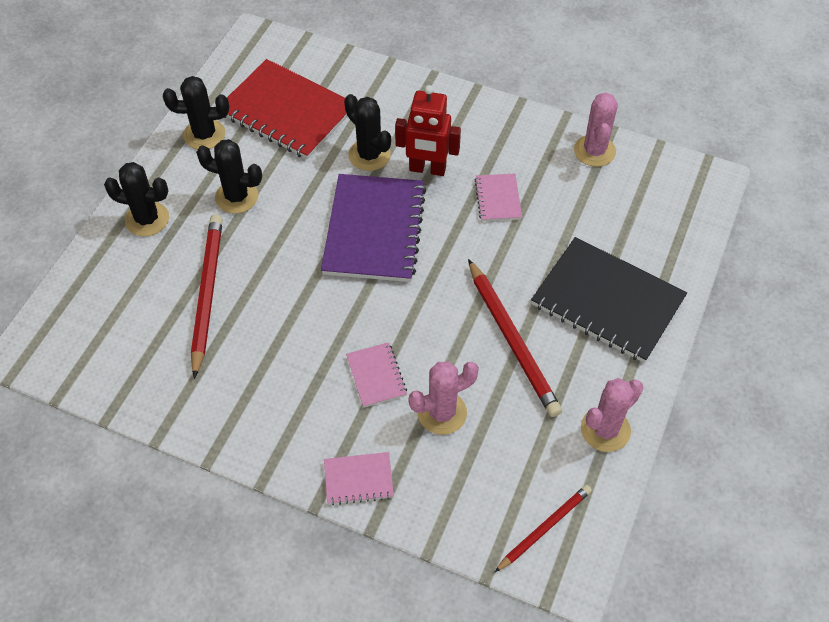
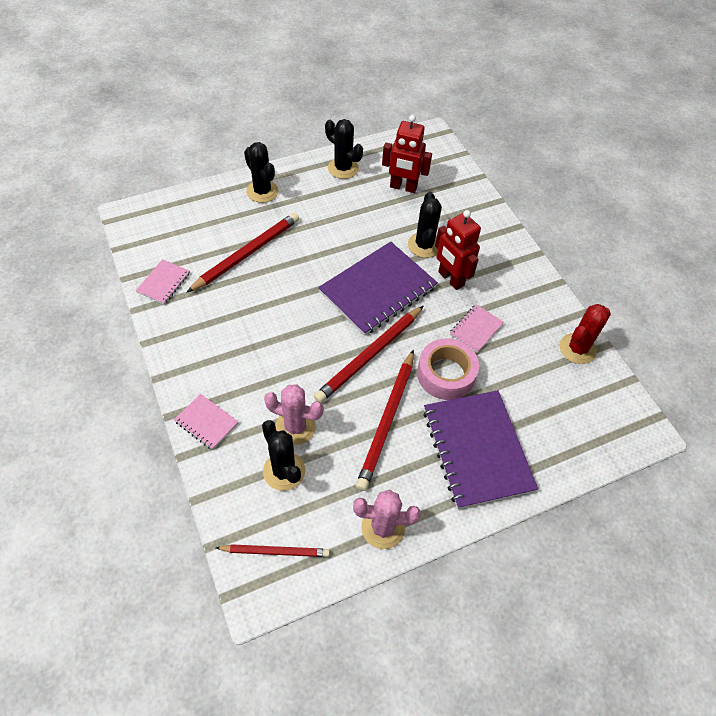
camera: 40 degrees right, 0 degrees up
(236, 197) = (322, 214): black cactus -> black cactus (284, 471)
(287, 112) = (403, 187): red notebook -> red robot
(376, 376) = (283, 373): pink notebook -> pink notebook (163, 283)
(435, 296) = (370, 356): none -> red pencil
(516, 259) = (446, 374): none -> pink tape
(594, 151) = (577, 349): pink cactus -> red cactus
(607, 301) = (477, 449): black notebook -> purple notebook

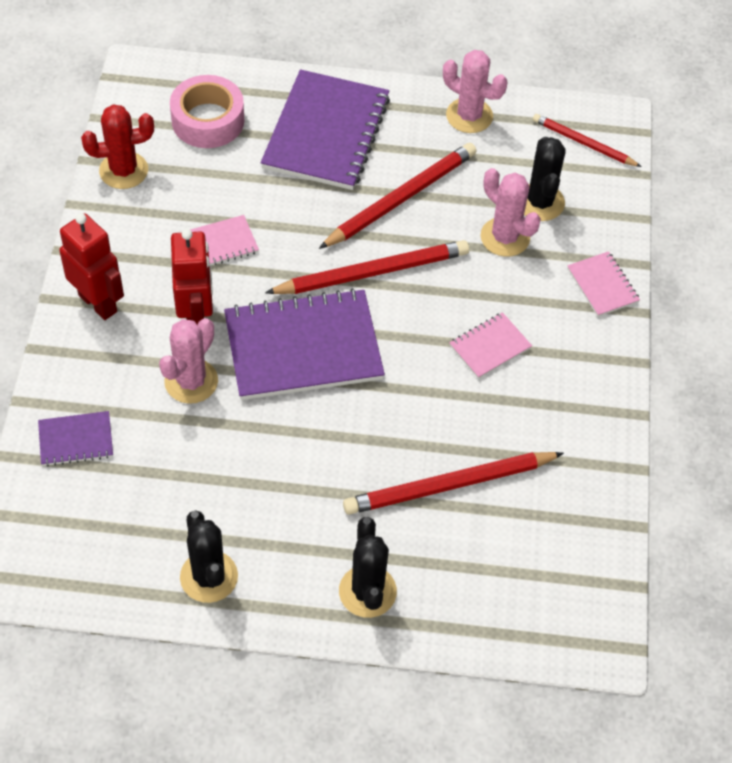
camera: 150 degrees left, 0 degrees up
(163, 283) = (588, 492): pink notebook -> pink notebook (490, 347)
(403, 187) = (142, 492): red robot -> red robot (98, 303)
(424, 245) = (191, 381): black cactus -> pink cactus
(446, 374) = (299, 213): pink tape -> pink tape (208, 120)
(455, 195) = (76, 440): none -> purple notebook

